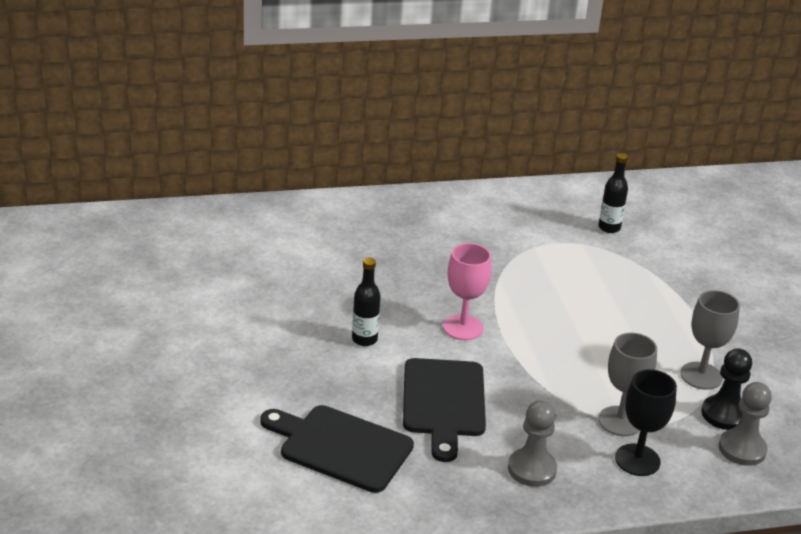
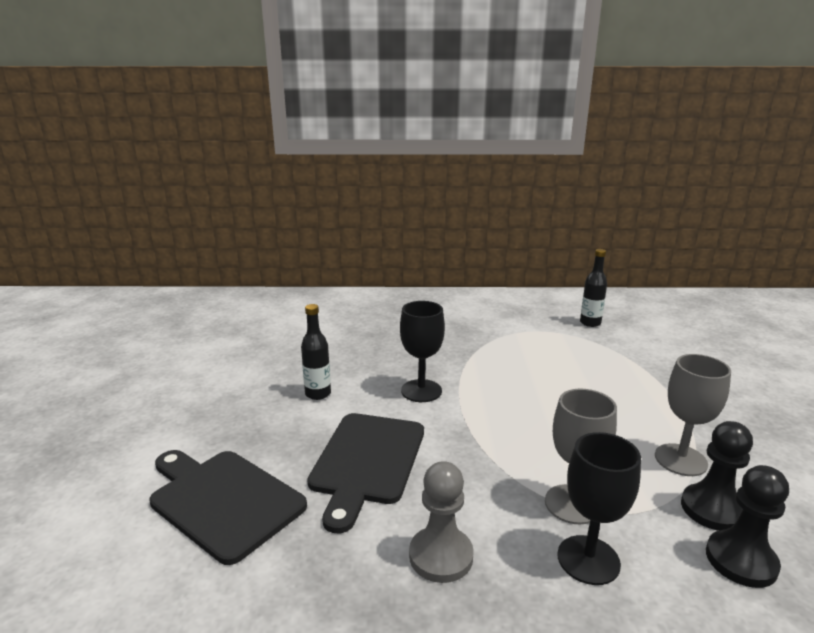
camera: 15 degrees right, 10 degrees down
(463, 327) = (421, 391): pink goblet -> black goblet
(742, 449) = (741, 560): grey pawn -> black pawn

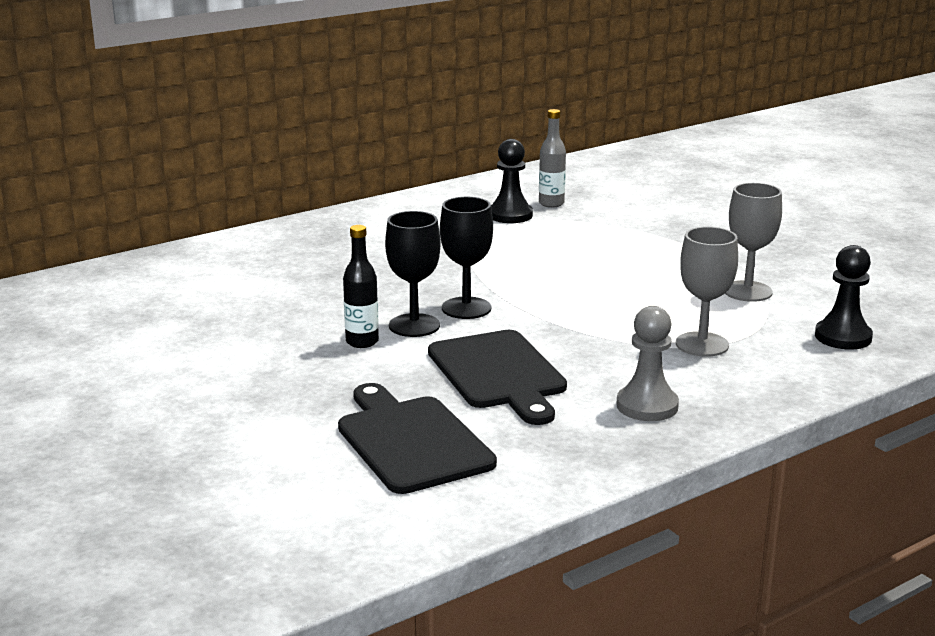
camera: 35 degrees left, 0 degrees up
(223, 500) = (411, 441): black cutting board -> black cutting board turned 60 degrees clockwise
(588, 560) = (749, 371): black goblet -> black goblet (414, 325)
(590, 323) = (551, 203): black bottle -> grey bottle
(712, 509) = (799, 315): black pawn -> black pawn (510, 215)

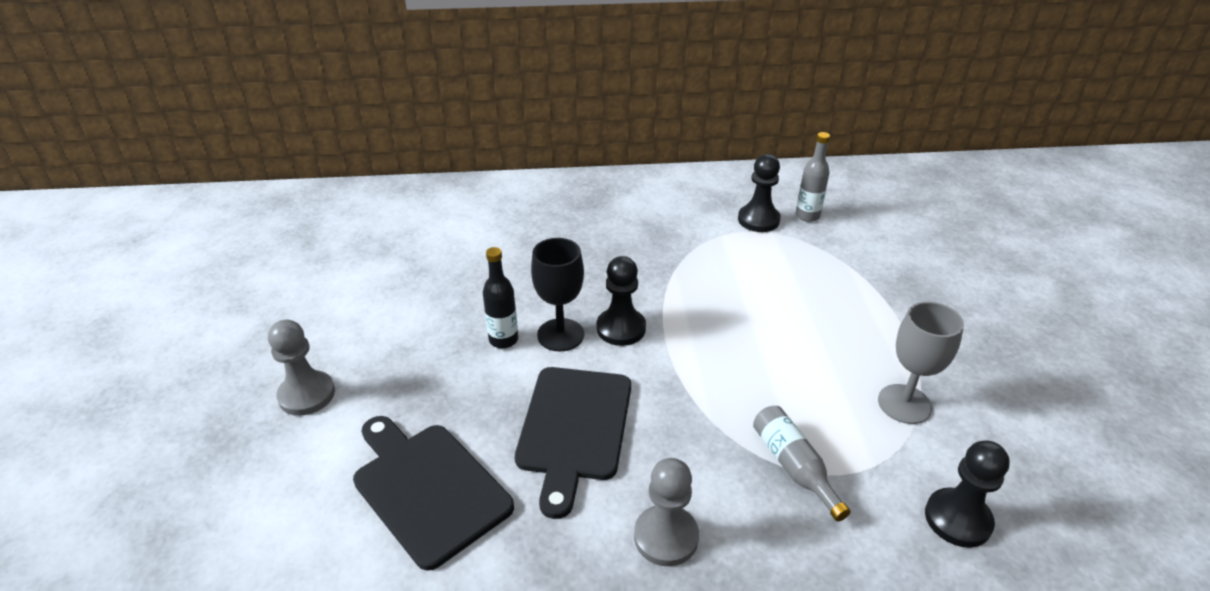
camera: 30 degrees right, 15 degrees up
(204, 425) = (307, 395): none -> grey pawn
(411, 441) = (428, 488): black cutting board -> black cutting board turned 45 degrees counterclockwise
(466, 308) = (621, 328): black goblet -> black pawn
(702, 344) = (794, 466): grey goblet -> grey bottle

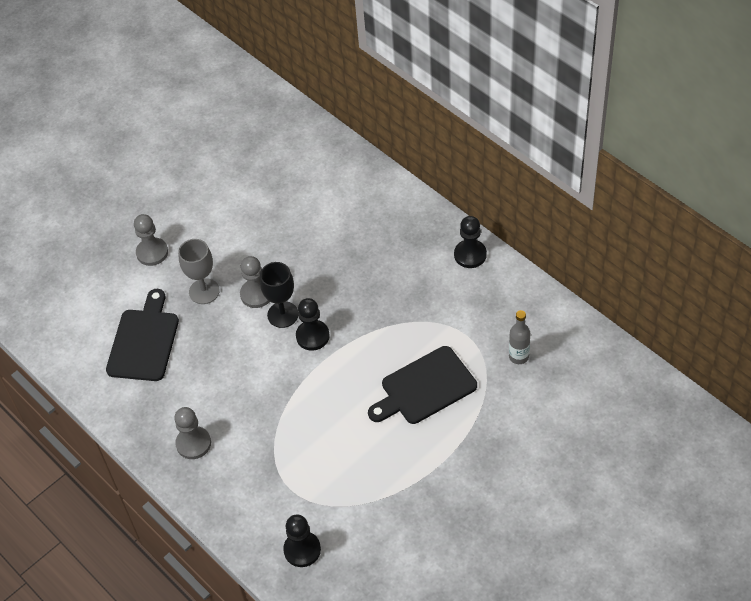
camera: 55 degrees right, 15 degrees up
(503, 340) = (256, 294): black bottle -> grey pawn
(574, 428) = (224, 367): black cutting board -> black cutting board (425, 387)
(758, 220) = (486, 334): black pawn -> black pawn (470, 255)
(794, 466) = (278, 468): grey bottle -> none
(904, 404) = (369, 493): grey goblet -> grey goblet (204, 291)

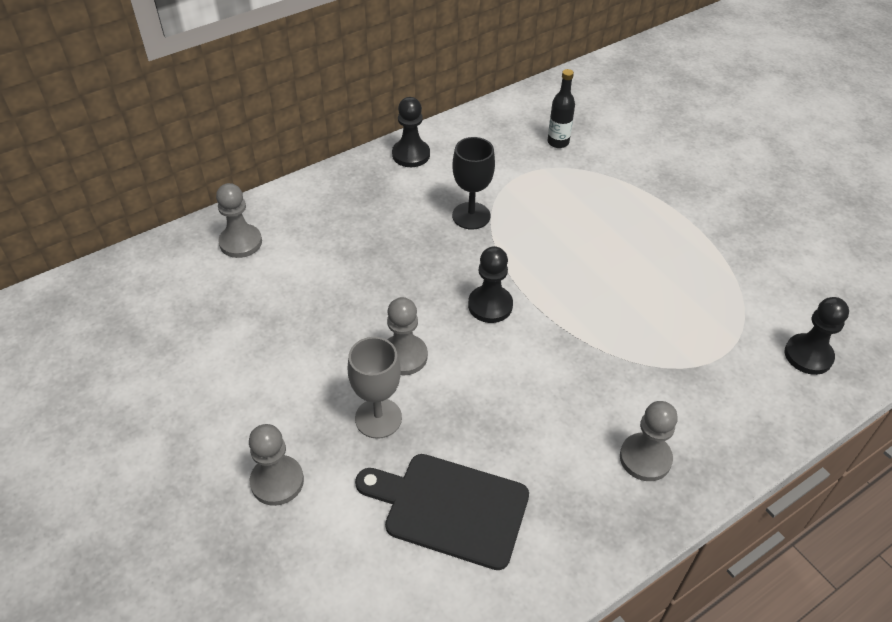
camera: 85 degrees left, 5 degrees down
(283, 314) = (447, 331): black goblet -> black goblet (471, 216)
(343, 177) = (240, 242): none -> grey pawn
(425, 387) = (586, 217): black cutting board -> none
(518, 356) = (558, 142): grey bottle -> black bottle

